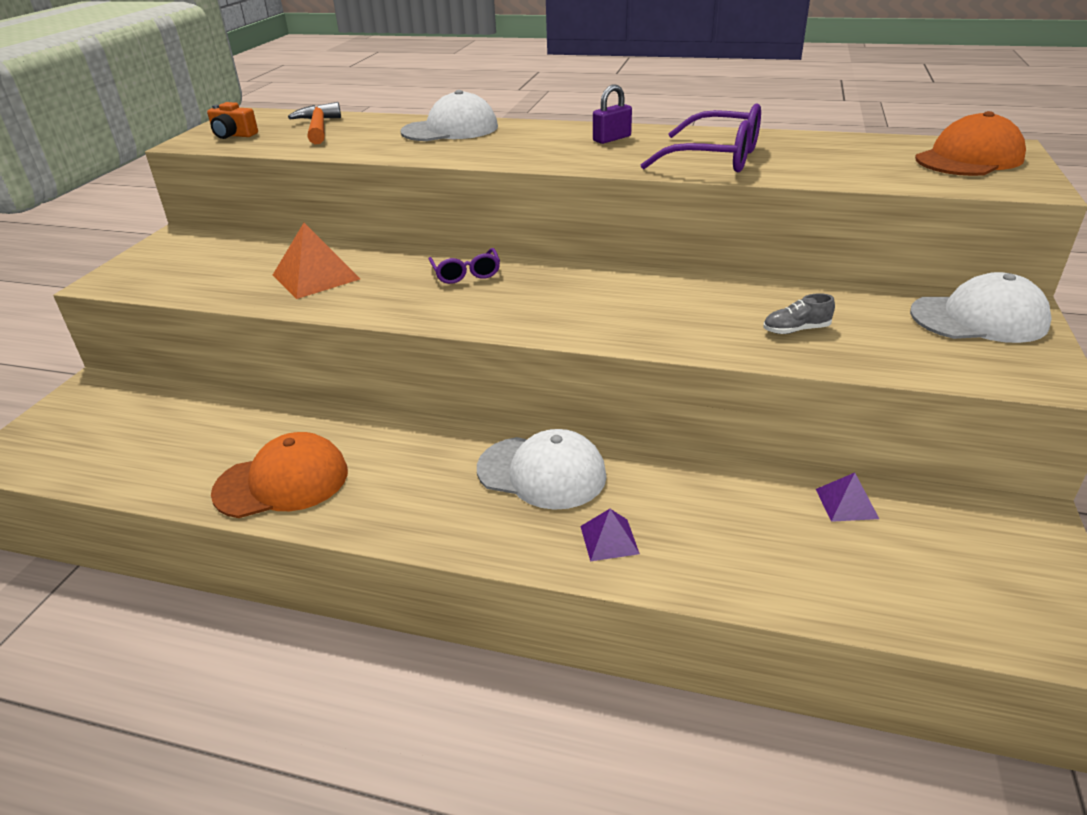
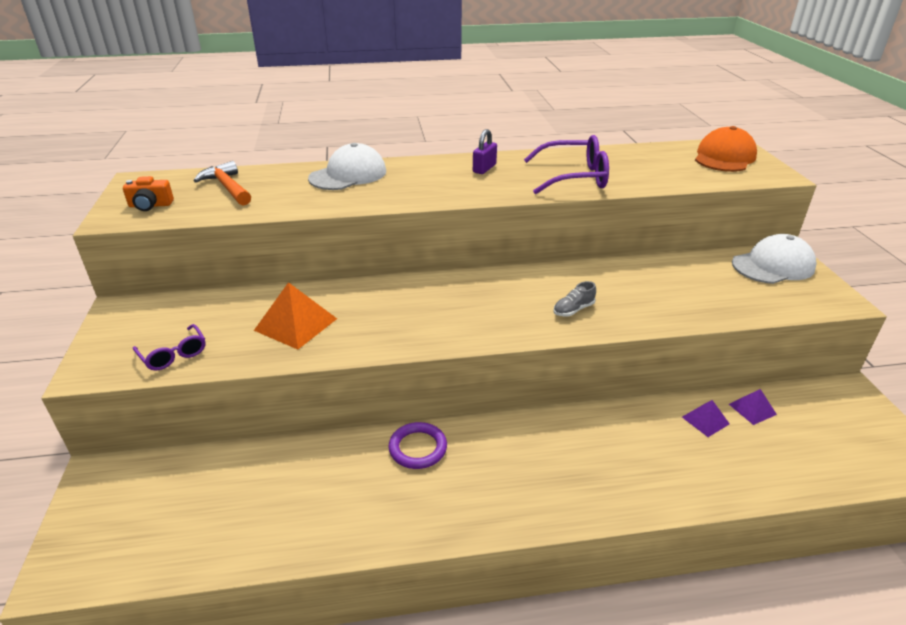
camera: 25 degrees left, 0 degrees up
(282, 482) = (360, 513): orange cap -> none
(388, 438) = (418, 448): none -> purple ring
(466, 274) = (420, 296): purple glasses -> purple glasses (174, 355)
(542, 472) = (553, 443): white cap -> none
(609, 539) = (636, 482): purple pyramid -> purple pyramid (705, 420)
(796, 330) = (681, 297): grey shoe -> grey shoe (573, 310)

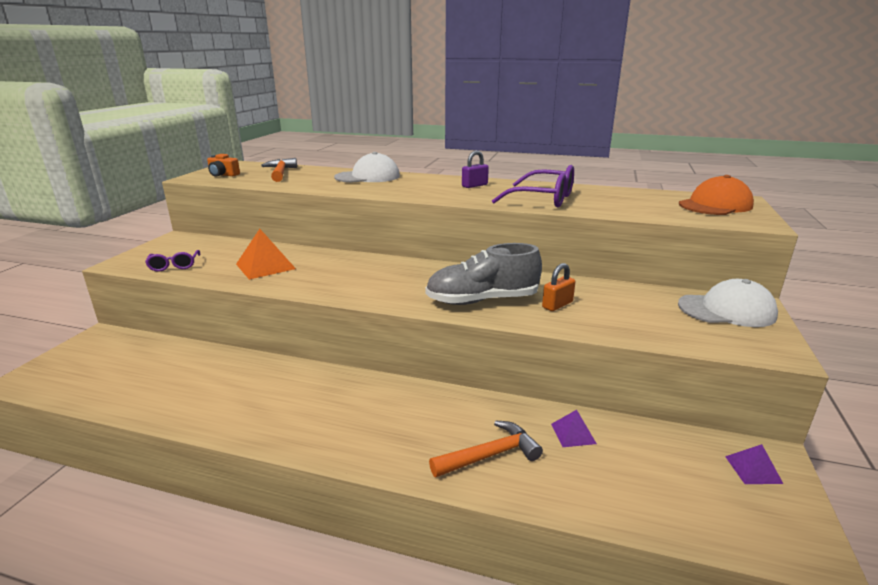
camera: 25 degrees right, 10 degrees down
(418, 448) = (303, 379): purple ring -> none
(573, 310) = (482, 300): grey shoe -> grey shoe, size x2.38
(642, 296) = (557, 305): none -> orange padlock
(660, 467) = (490, 455): none -> orange hammer
(752, 409) = (634, 439): purple pyramid -> purple pyramid (753, 469)

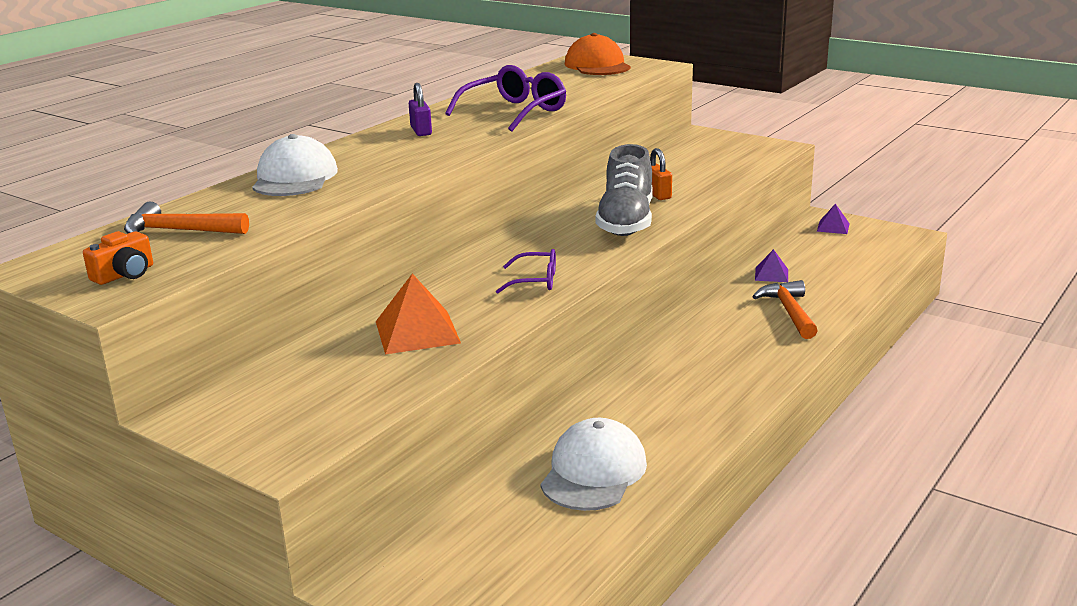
camera: 70 degrees left, 0 degrees up
(174, 266) = (346, 405): purple glasses -> purple glasses (536, 281)
(726, 310) = (704, 143): white cap -> white cap (594, 472)

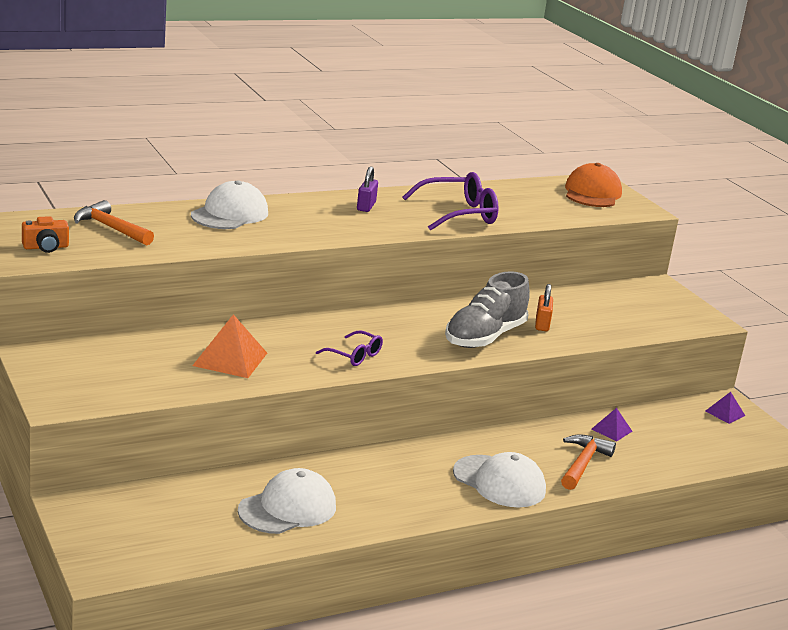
camera: 25 degrees right, 0 degrees up
(746, 357) = (499, 482): none -> white cap

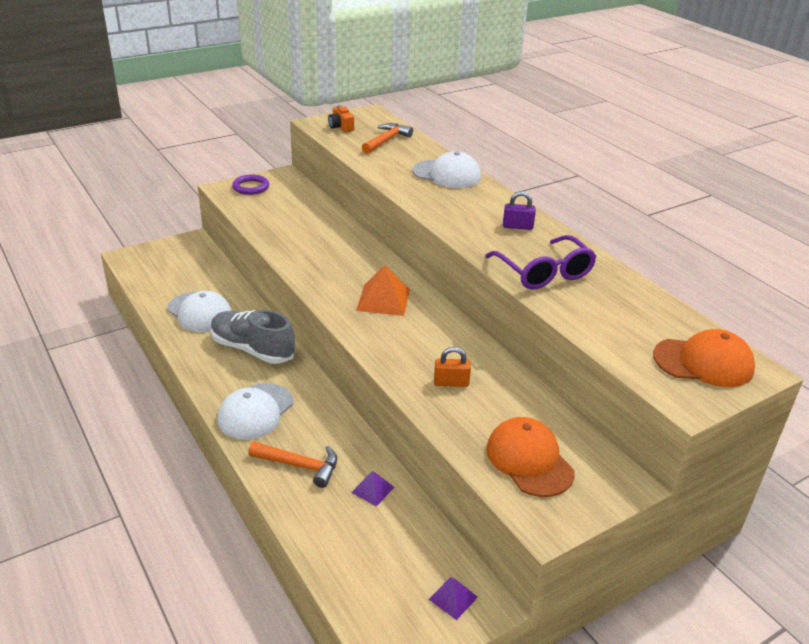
camera: 85 degrees right, 10 degrees up
(64, 382) = (251, 187): none -> purple ring
(230, 359) = (304, 234): orange pyramid -> orange pyramid (383, 299)
(355, 356) = (332, 282): purple glasses -> none
(484, 337) = (402, 346): grey shoe -> grey shoe (252, 349)
(641, 312) = (529, 460): none -> orange cap

